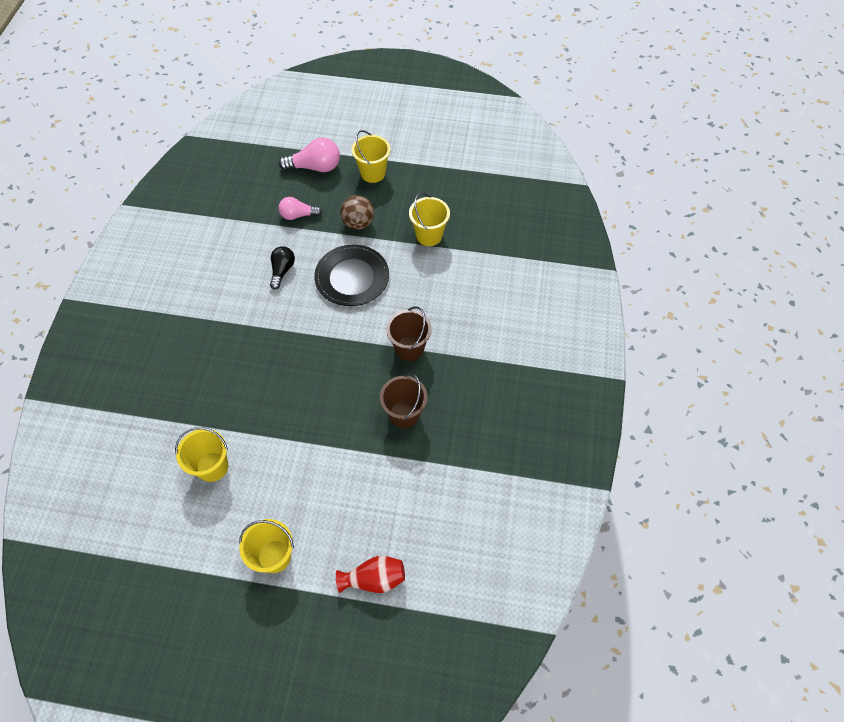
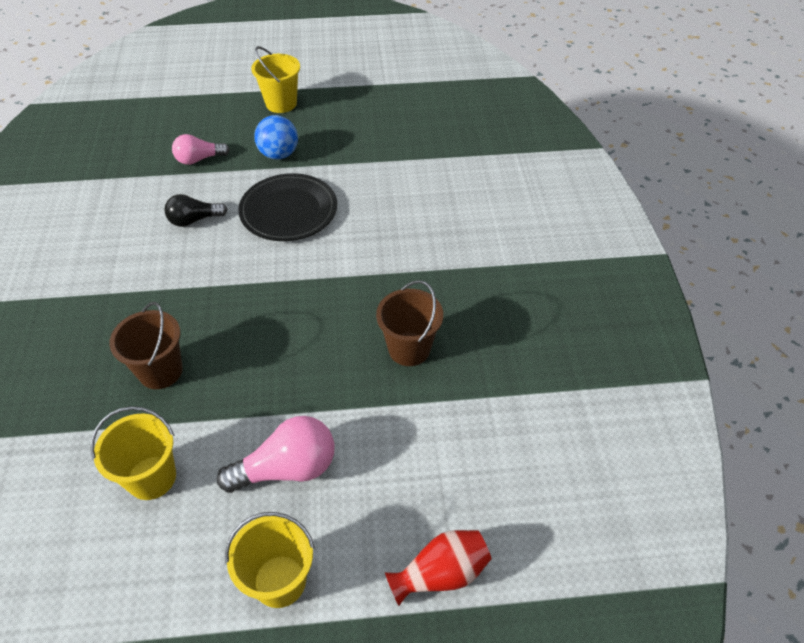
camera: 15 degrees left, 10 degrees down
(282, 270) = (194, 220): black light bulb -> black light bulb turned 105 degrees counterclockwise
(315, 167) = (207, 109): pink light bulb -> pink light bulb (287, 468)
(358, 223) = (279, 154): brown ball -> blue ball
(409, 348) = (389, 273): brown bucket -> brown bucket (160, 371)
(429, 235) = (371, 152): yellow bucket -> none

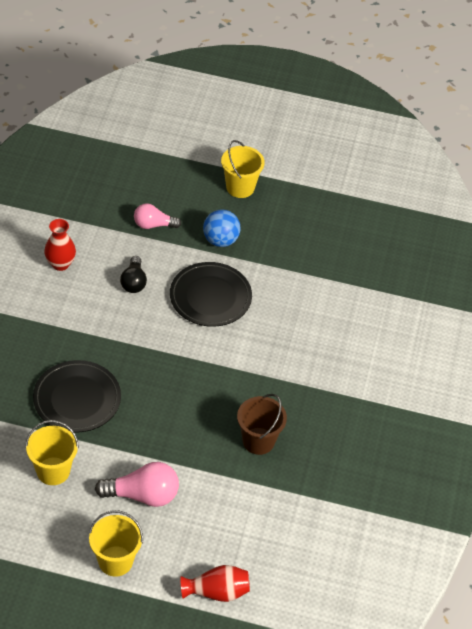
camera: 15 degrees right, 0 degrees up
(100, 225) = (60, 264): none -> red vase
(160, 371) = (77, 399): brown bucket -> black plate
(194, 220) = (133, 282): black light bulb -> black light bulb turned 90 degrees counterclockwise

